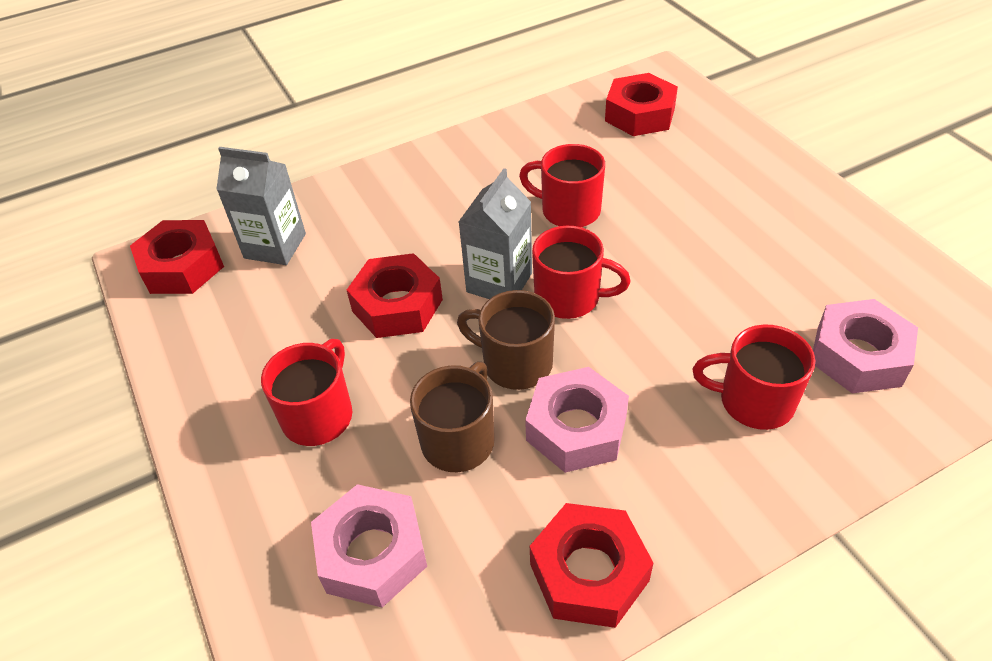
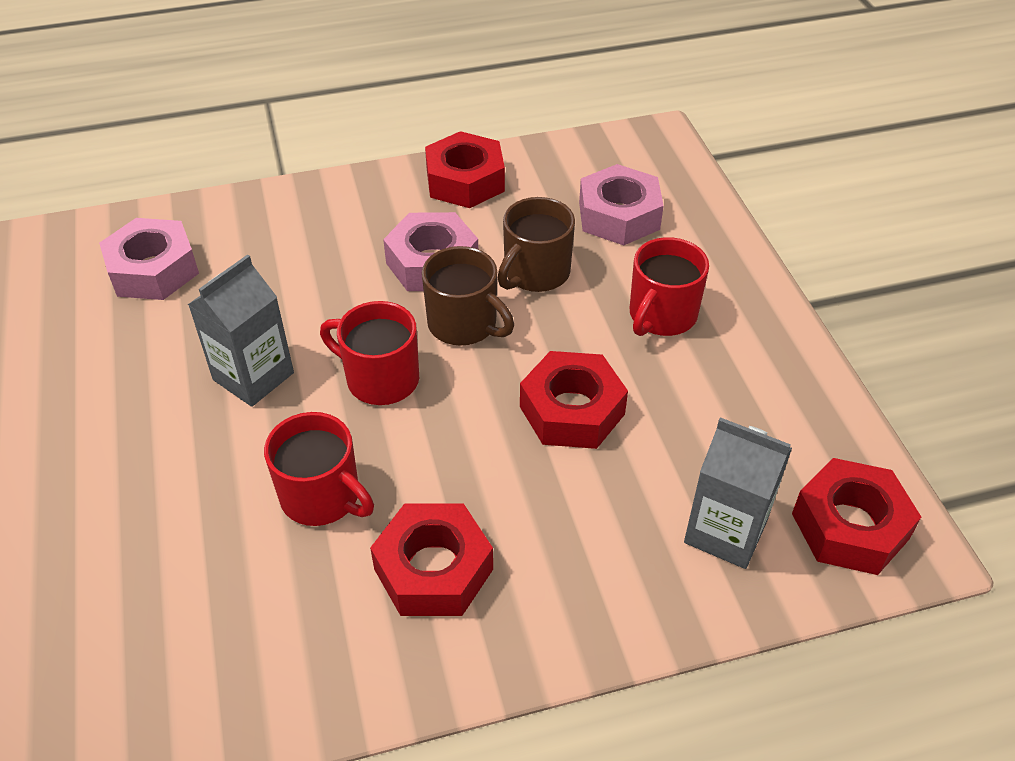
camera: 170 degrees left, 0 degrees up
(499, 282) = (449, 413): grey carton -> grey carton (253, 376)
(639, 114) = (108, 669): red nut -> red nut (433, 569)
(753, 401) = (272, 254): red mug -> none

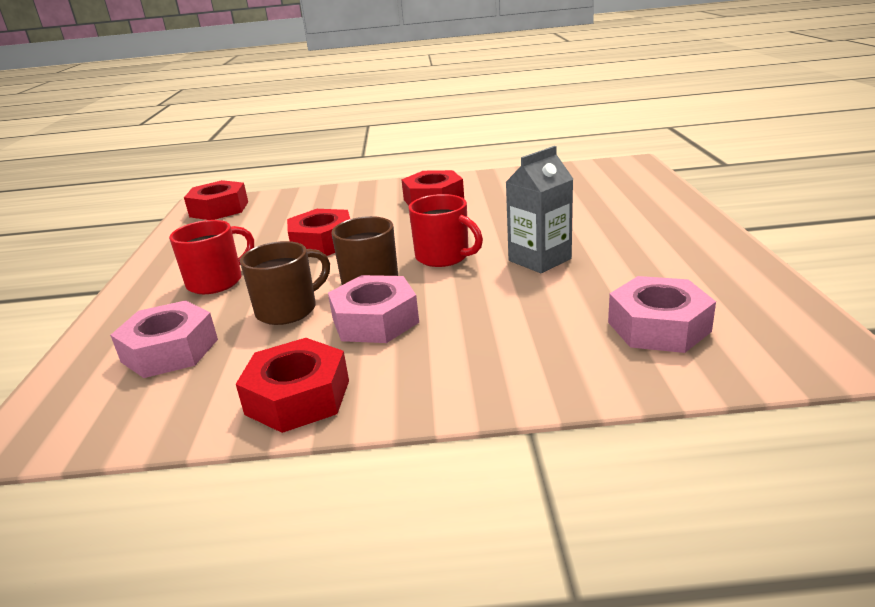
camera: 165 degrees left, 20 degrees down
(322, 497) = (490, 217): red mug -> none
(725, 531) = (280, 208): grey carton -> none

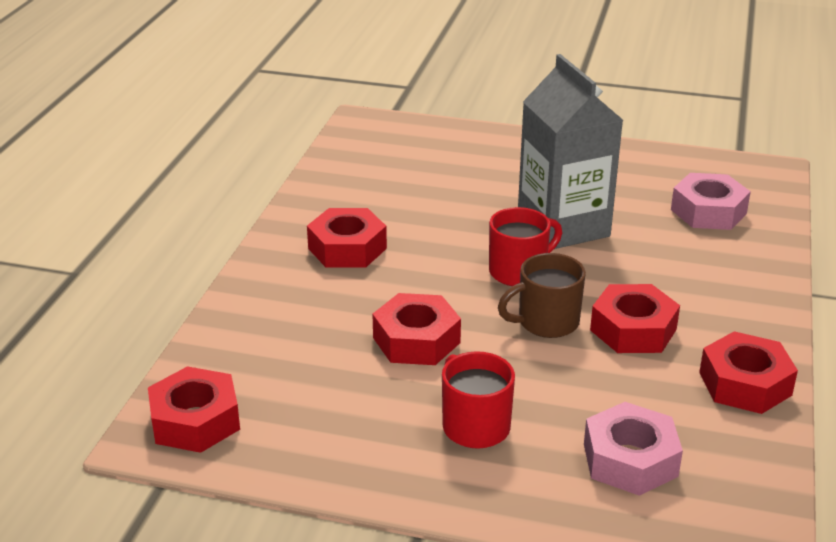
camera: 75 degrees left, 5 degrees up
(288, 310) = (581, 378): brown mug -> none
(375, 321) = (633, 329): pink nut -> red nut
(539, 259) = (563, 226): grey carton -> grey carton, size x1.62

